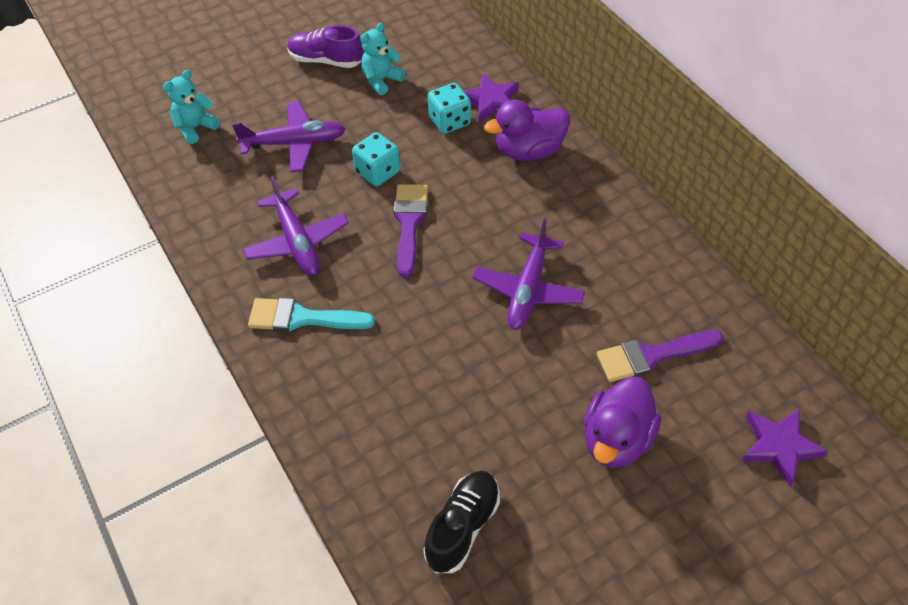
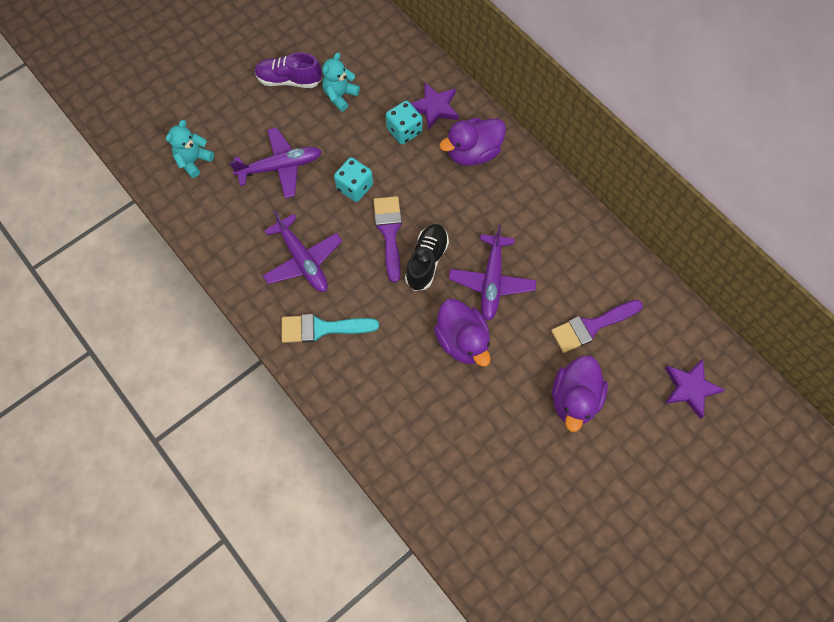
camera: 10 degrees left, 15 degrees up
(462, 527) = (474, 483): black shoe -> black shoe (426, 261)
(478, 353) = (462, 341): none -> purple duck

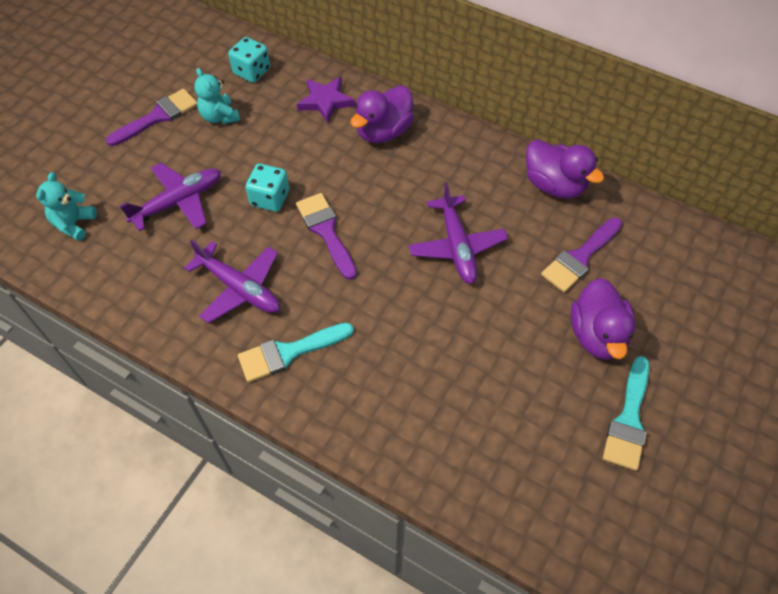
camera: 20 degrees left, 10 degrees down
(289, 80) = (158, 117): purple shoe -> purple brush
(340, 95) = (220, 116): turquoise teddy bear -> turquoise teddy bear turned 45 degrees counterclockwise
(404, 131) = (302, 131): turquoise dice -> turquoise dice (252, 71)
(426, 261) = (378, 247): black shoe -> none
(462, 341) = (452, 315): purple duck -> purple duck (554, 185)
(567, 478) = (628, 419): none -> turquoise brush
(690, 388) = (707, 285): purple star -> none

